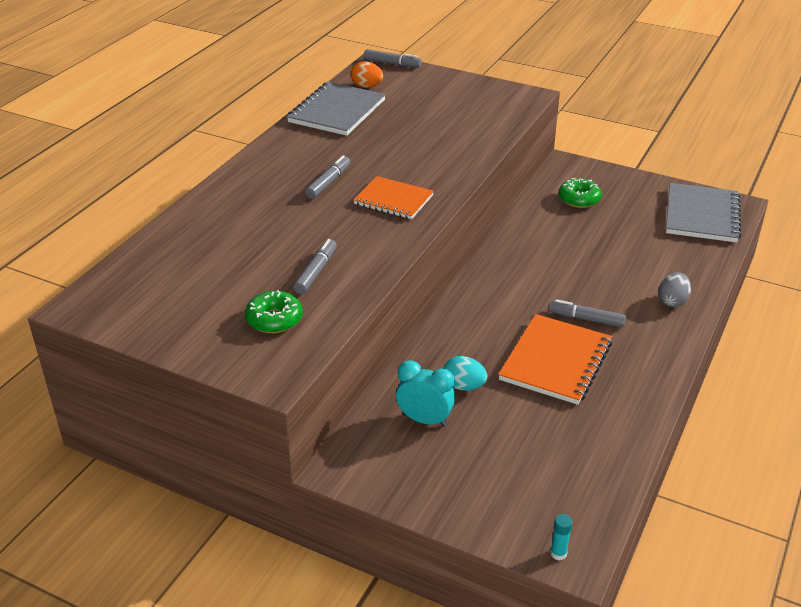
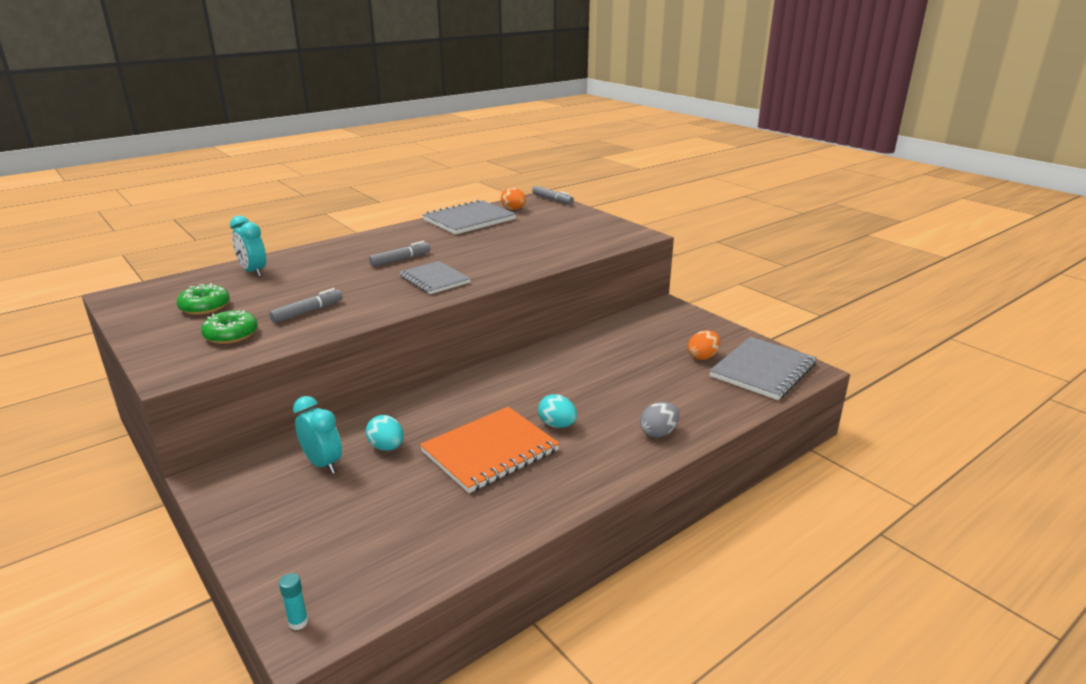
camera: 25 degrees right, 10 degrees down
(189, 237) = (253, 272): none -> turquoise clock
(393, 200) = (434, 279): orange notebook -> grey notebook
(579, 199) = (652, 333): green donut -> green donut (205, 307)
(586, 319) = (557, 425): grey marker -> turquoise egg
(643, 214) = (703, 357): none -> orange egg

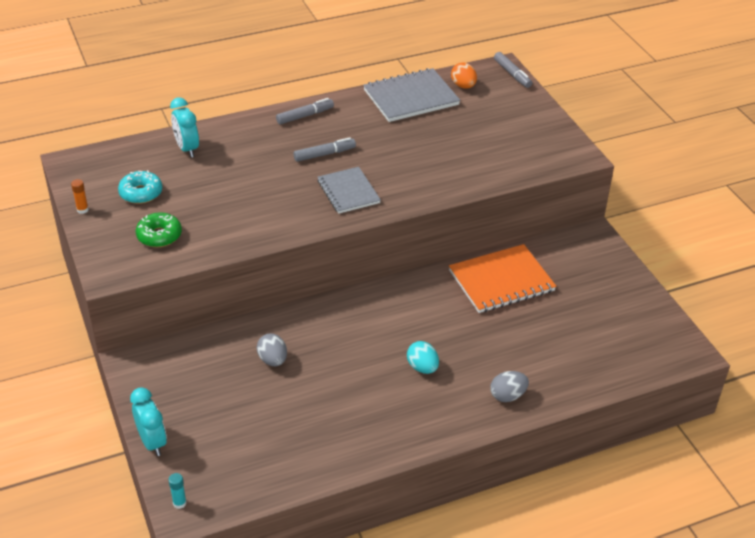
camera: 15 degrees right, 15 degrees up
(134, 327) = (82, 210): none -> orange glue stick
(205, 307) = (141, 193): green donut -> turquoise donut
(308, 312) = (226, 217): grey marker -> grey marker (305, 116)
(323, 464) = (219, 366): turquoise clock -> turquoise clock (152, 442)
(386, 447) = (273, 360): turquoise egg -> grey egg
(490, 451) = (356, 383): orange notebook -> orange notebook (501, 281)
(703, 357) = (594, 314): orange egg -> none
(762, 370) = (644, 343): grey notebook -> none

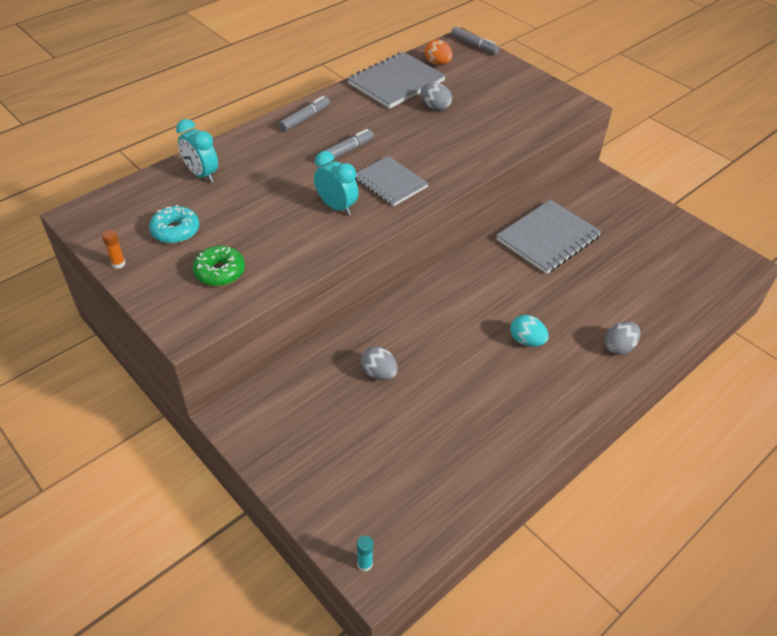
camera: 20 degrees left, 5 degrees up
(152, 442) = (299, 501): turquoise clock -> turquoise clock (336, 207)
(433, 129) = (435, 107): none -> grey egg
(501, 281) = (548, 238): orange notebook -> grey notebook

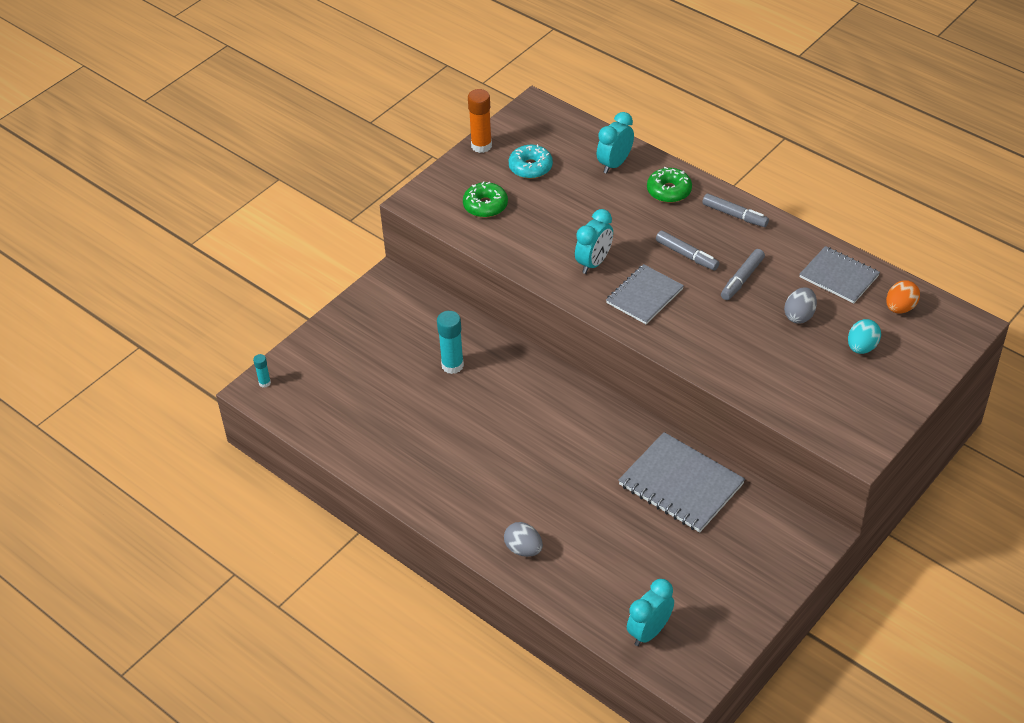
camera: 85 degrees right, 0 degrees up
(118, 264) = (481, 146): orange glue stick -> orange glue stick, size x1.86
(257, 148) = (669, 191): none -> green donut
(379, 373) = (452, 365): grey egg -> turquoise glue stick
(396, 82) = (839, 276): grey notebook -> grey notebook, size x0.67
(474, 45) = (963, 338): grey marker -> grey marker (742, 279)
(526, 341) = (516, 471): turquoise egg -> turquoise egg (862, 347)
(700, 280) = (649, 631): none -> turquoise clock

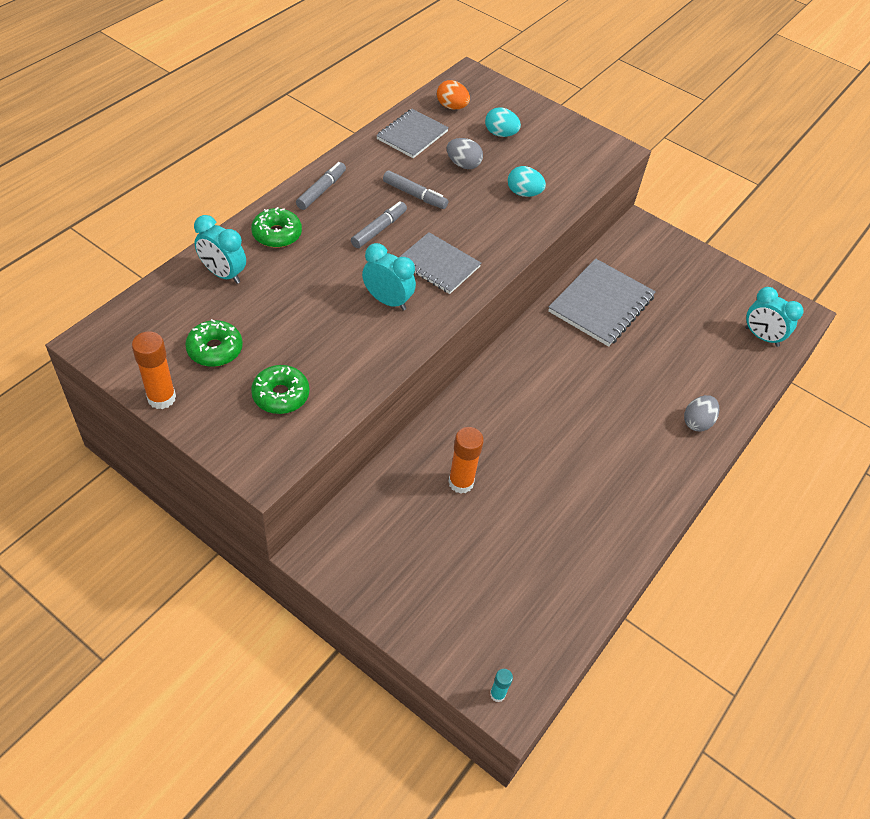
camera: 100 degrees left, 5 degrees up
(452, 365) = (461, 482): turquoise glue stick -> orange glue stick
(530, 167) = (215, 349): turquoise donut -> green donut
(763, 362) = (523, 193): none -> turquoise egg

